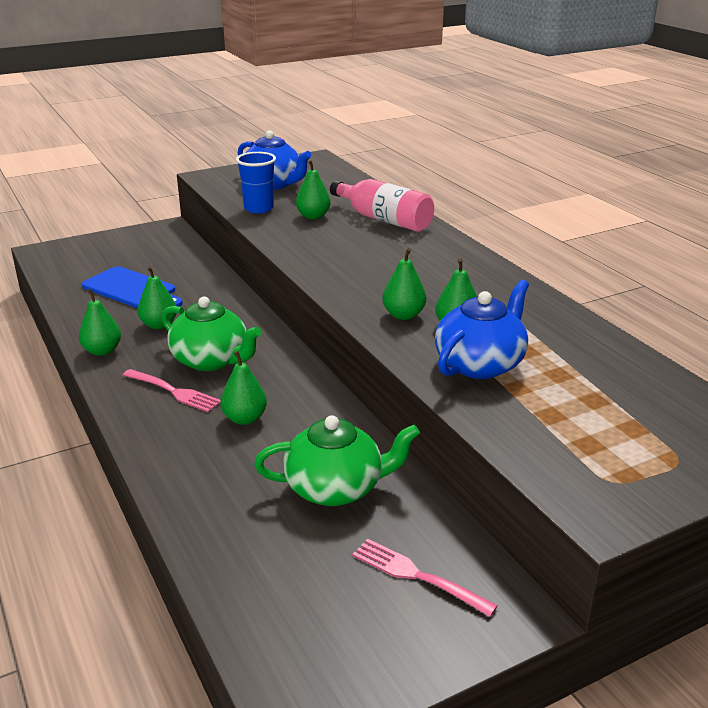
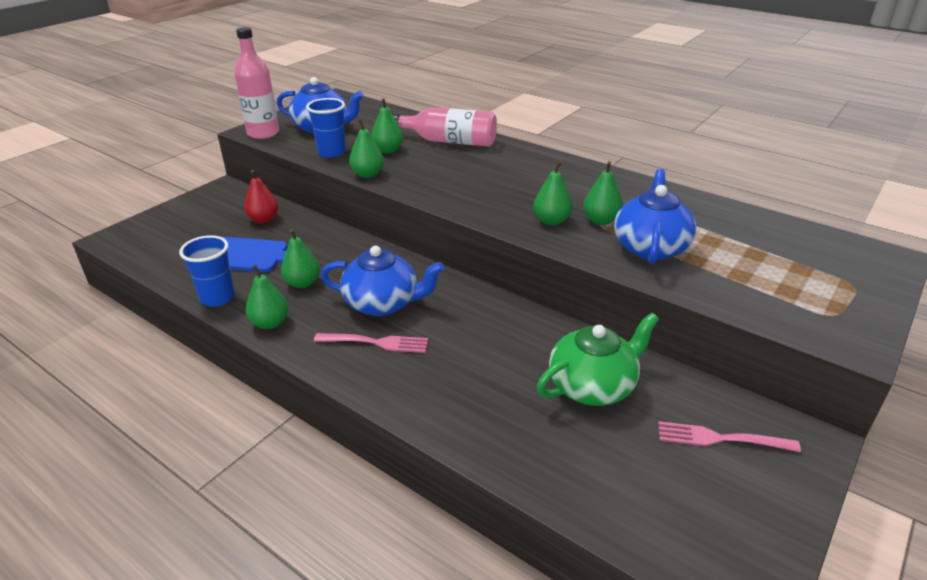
camera: 25 degrees left, 5 degrees up
(79, 319) = (217, 298): none -> blue cup
(176, 262) = (263, 219): none -> red pear
(211, 360) = (383, 303): green teapot -> blue teapot
(215, 180) = (263, 133): none -> pink bottle
(245, 418) = (462, 348): green pear -> green pear (367, 174)

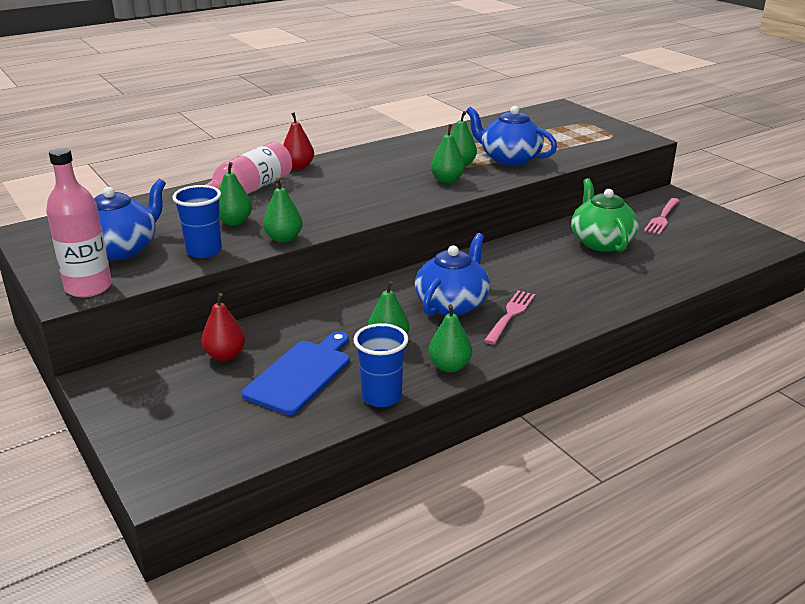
camera: 70 degrees left, 5 degrees down
(518, 148) = (298, 167): none -> red pear

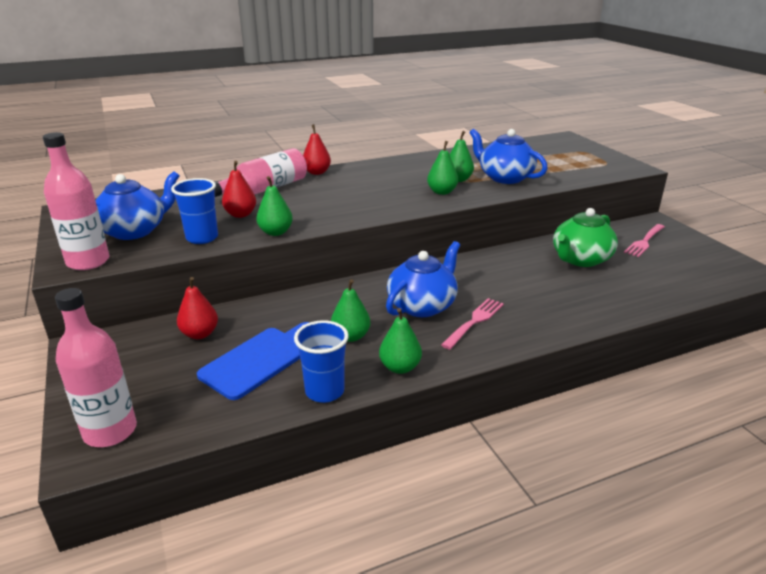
camera: 10 degrees right, 0 degrees up
(176, 457) = (110, 431): none -> pink bottle
(234, 222) = (240, 214): green pear -> red pear
(601, 242) = (580, 259): green teapot -> green teapot turned 135 degrees counterclockwise

